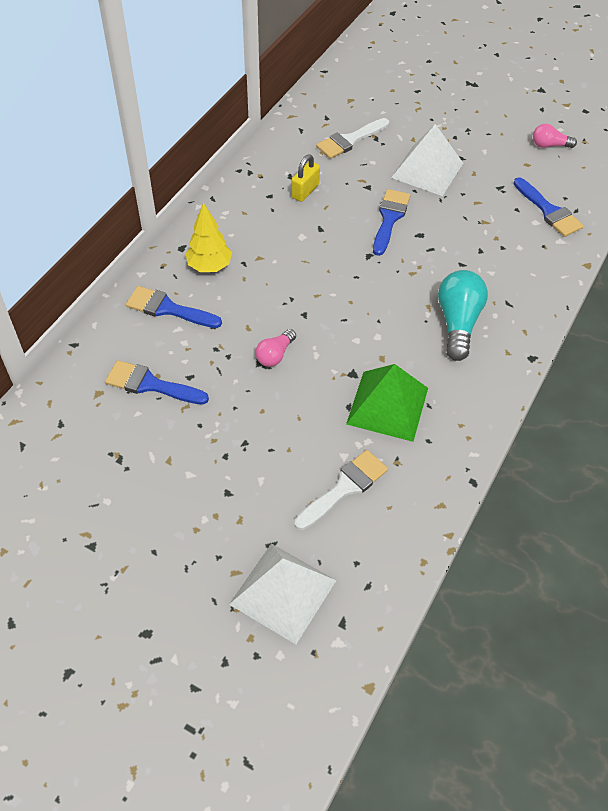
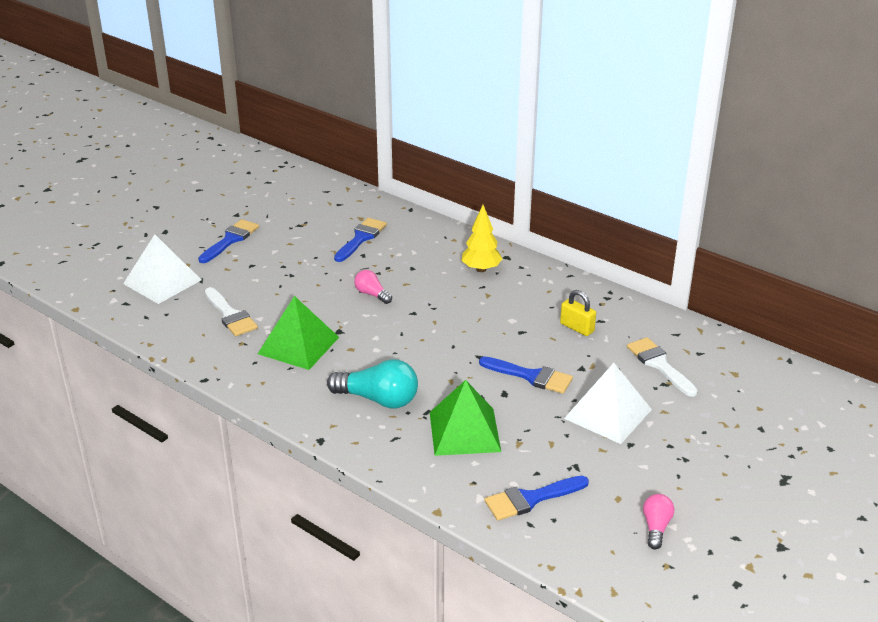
camera: 100 degrees right, 20 degrees down
(168, 309) = (436, 248): blue brush -> blue brush (230, 240)
(482, 257) = (464, 431): none -> green pyramid

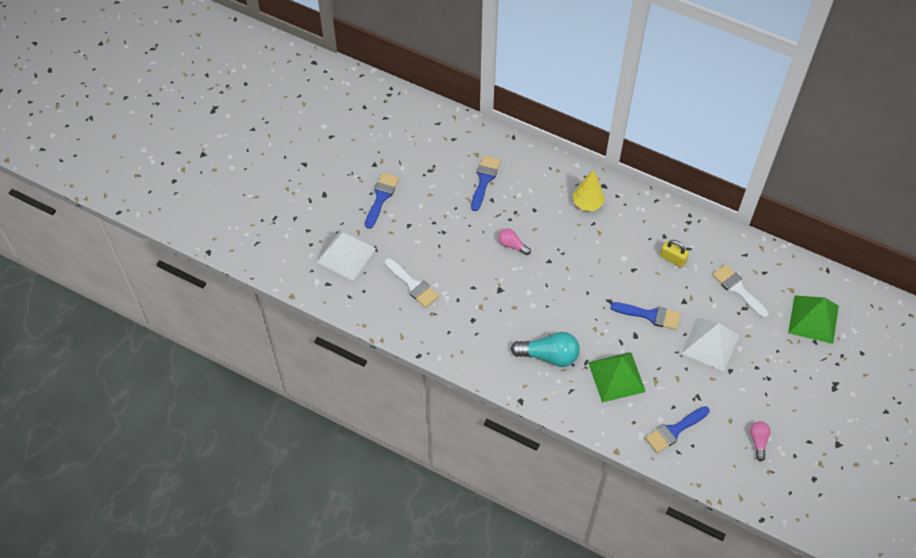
camera: 10 degrees left, 25 degrees up
(298, 345) = (474, 309): green pyramid -> green pyramid (813, 319)

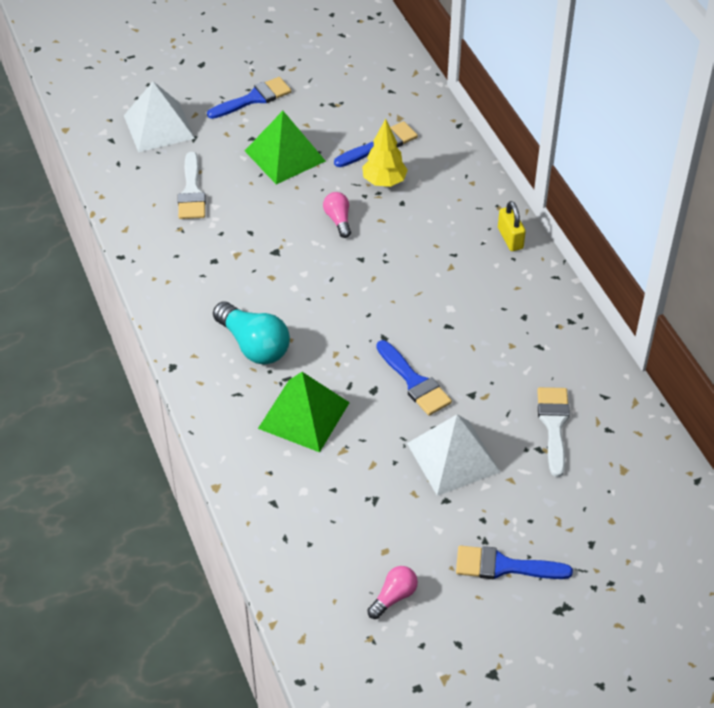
camera: 40 degrees right, 10 degrees down
(587, 203) = (469, 232): yellow tree -> yellow tree (384, 182)
(672, 259) = (507, 345): yellow padlock -> yellow padlock (510, 238)
(674, 430) = (306, 513): blue brush -> blue brush (504, 566)
(813, 319) = (617, 518): green pyramid -> green pyramid (285, 155)

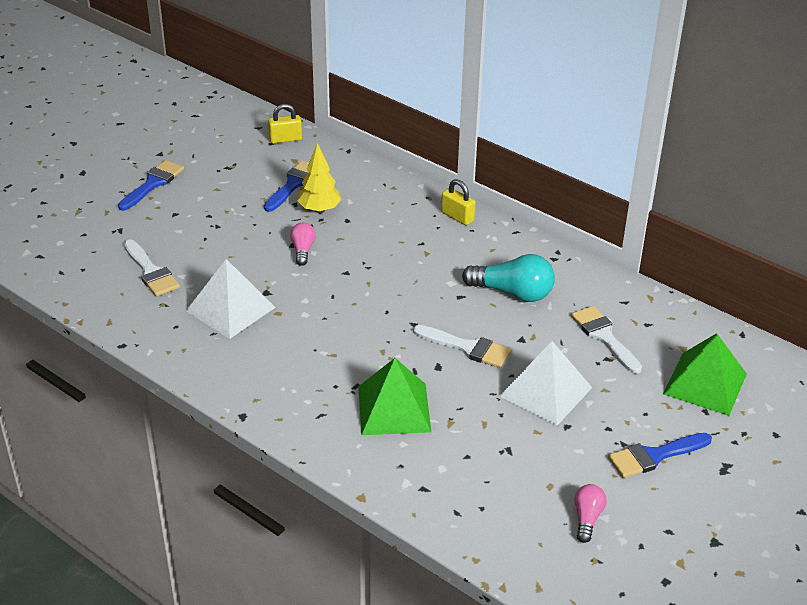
camera: 30 degrees left, 10 degrees down
(159, 126) = (79, 231): white pyramid -> white pyramid (230, 309)
(254, 345) = (305, 371): turquoise light bulb -> turquoise light bulb (513, 293)
(285, 155) = (216, 217): green pyramid -> green pyramid (705, 383)
(338, 220) = (303, 250): pink light bulb -> pink light bulb turned 45 degrees clockwise
(407, 91) = (285, 139): none -> yellow padlock
(414, 382) = (467, 348): blue brush -> white brush

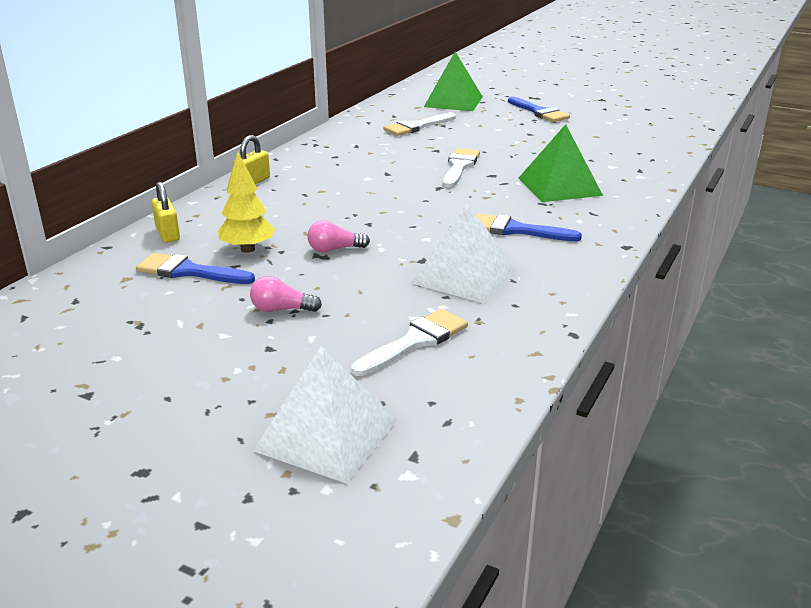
camera: 100 degrees left, 10 degrees down
(153, 184) = (184, 383): blue brush -> blue brush (515, 230)
(285, 139) = (66, 291): yellow padlock -> yellow padlock (167, 234)
(513, 293) = (373, 155): turquoise light bulb -> none
(545, 391) = (496, 140): white pyramid -> white pyramid (326, 435)
(587, 518) = (616, 126): pink light bulb -> pink light bulb (281, 309)

